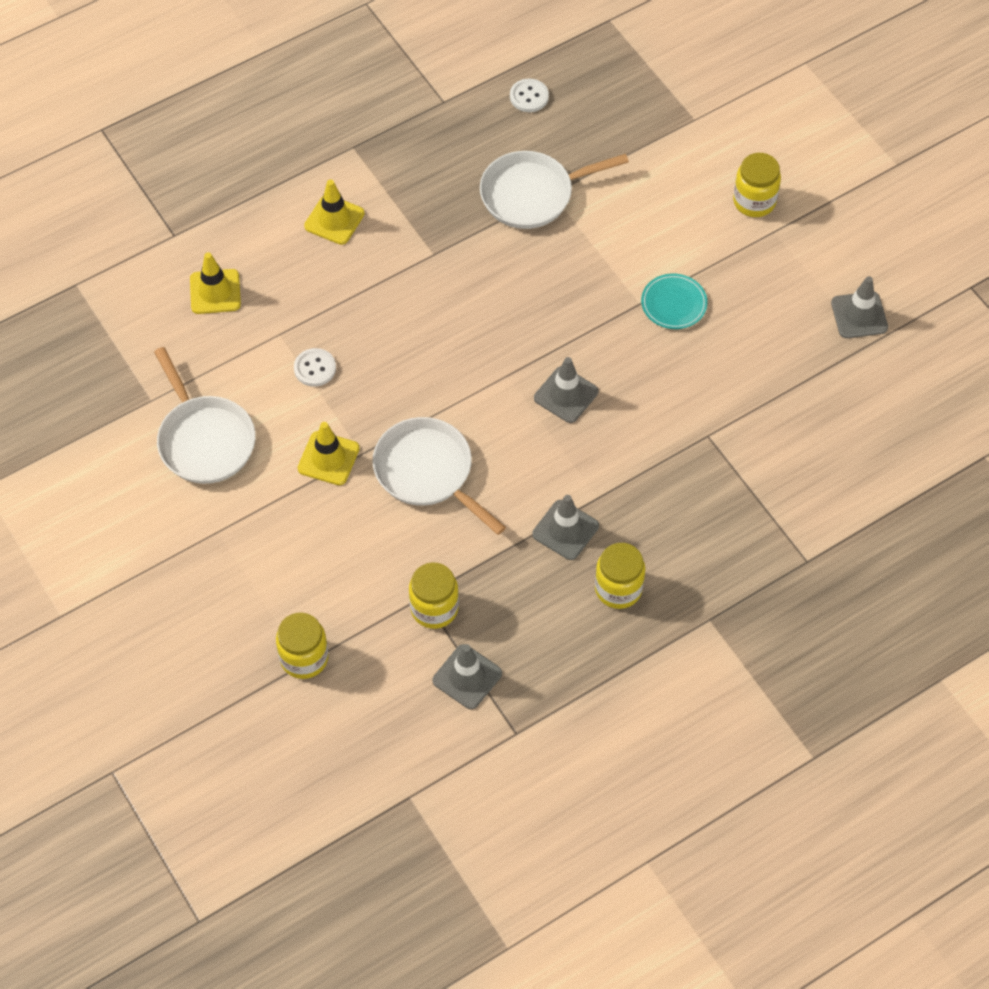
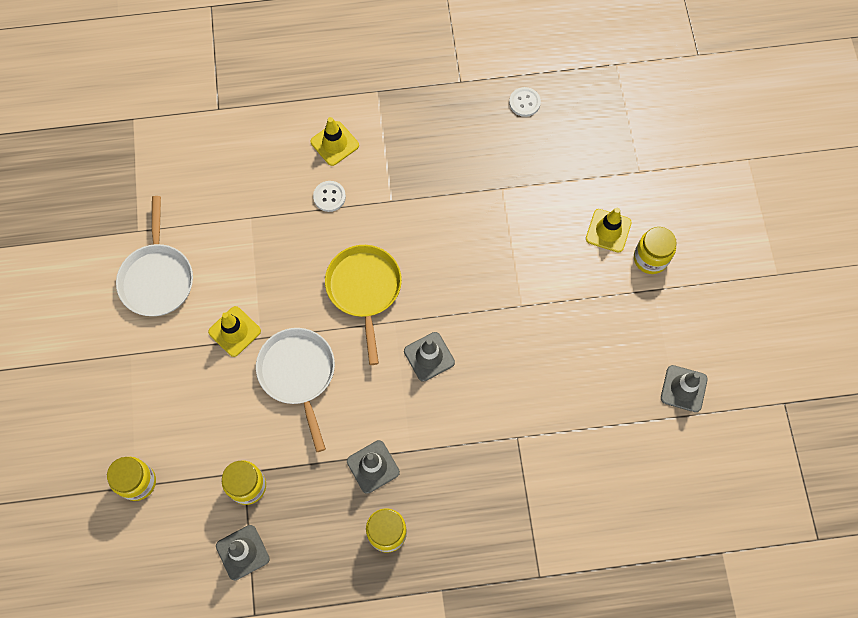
camera: 25 degrees right, 10 degrees up
(215, 292) = (223, 165): yellow traffic cone -> yellow traffic cone (608, 230)
(315, 368) = (261, 255): white button -> white button (329, 197)
(455, 357) = (364, 290): none -> yellow pan
(532, 194) = (487, 183): white pan -> none
(674, 303) = (546, 317): turquoise plate -> none

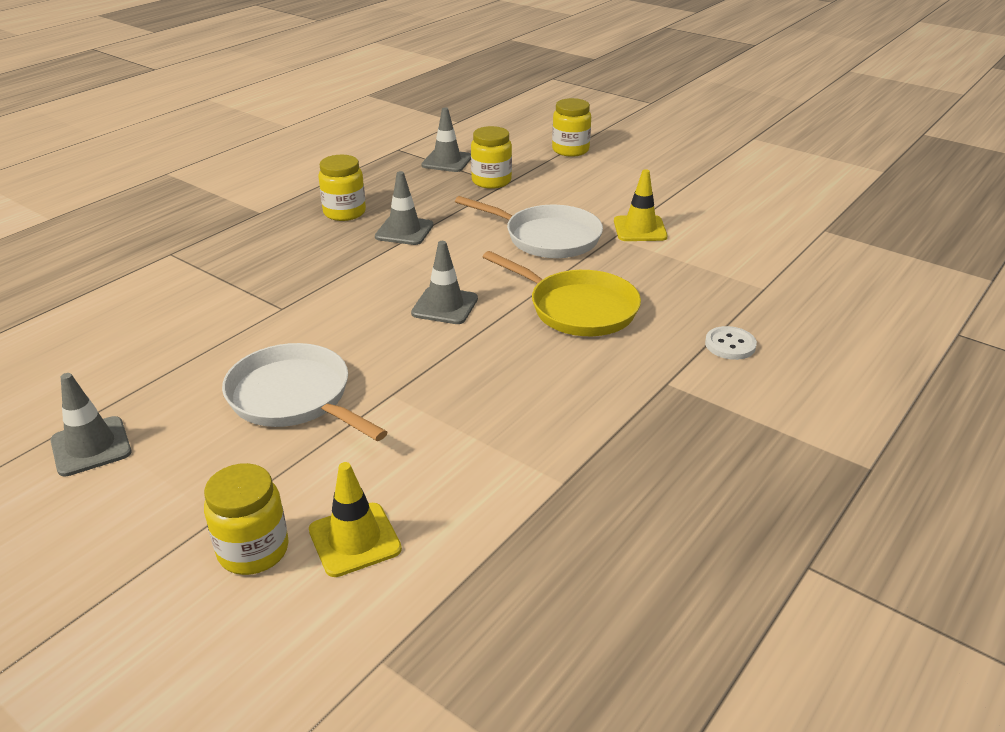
camera: 135 degrees right, 35 degrees down
(157, 277) = (753, 219): white pan -> white pan (294, 398)
(334, 143) = (810, 386): yellow traffic cone -> none
(524, 102) = (685, 615): white button -> none

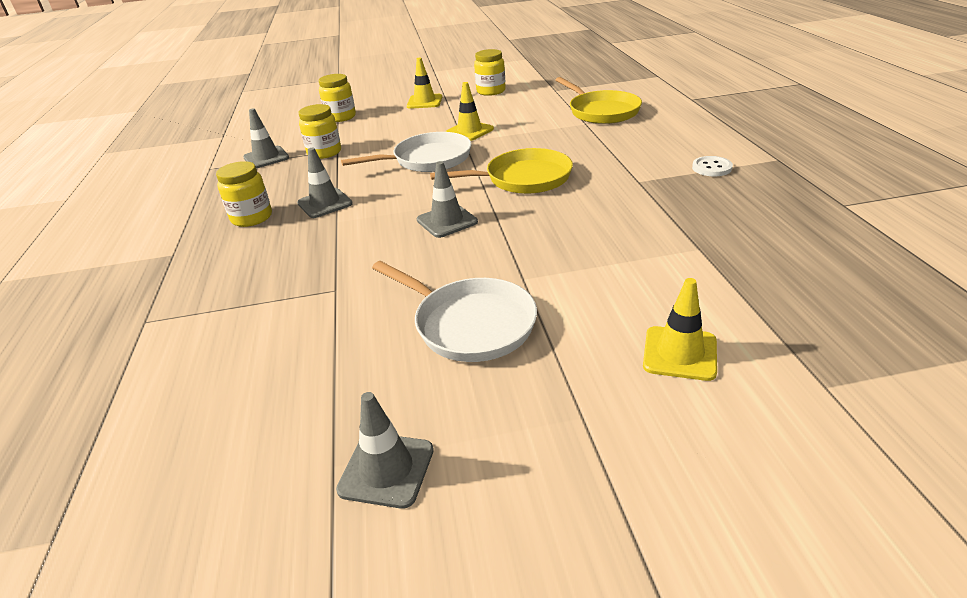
camera: 45 degrees left, 0 degrees up
(253, 550) = (646, 410): yellow jar -> yellow jar (491, 91)
(294, 398) = (469, 324): white pan -> white pan turned 135 degrees counterclockwise
(669, 172) = (424, 102): none -> yellow traffic cone
(730, 345) = (626, 151): white button -> white button (711, 168)
(813, 284) = (601, 111): none -> yellow pan

